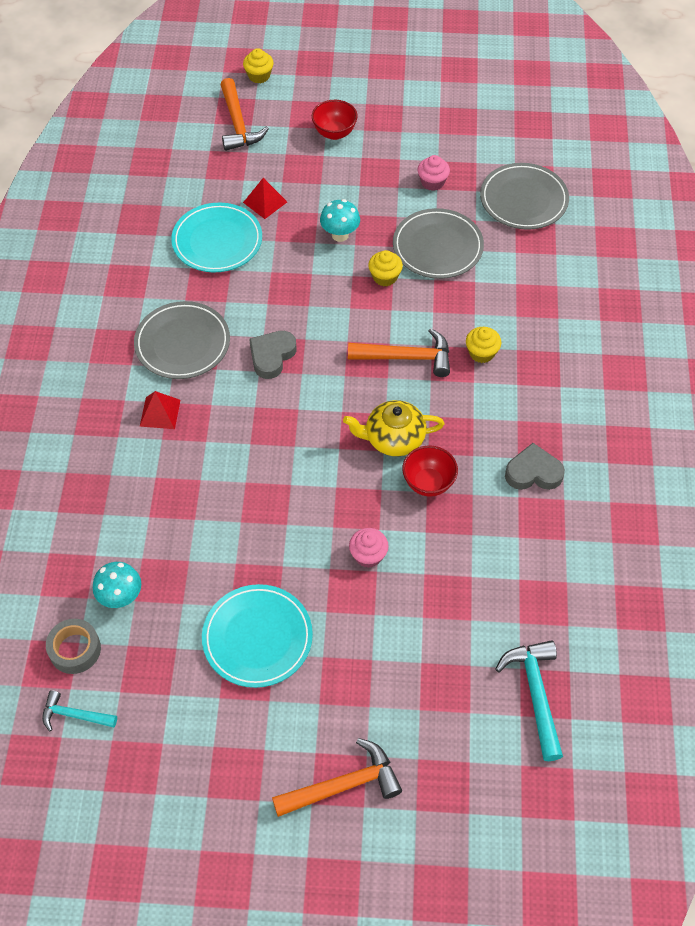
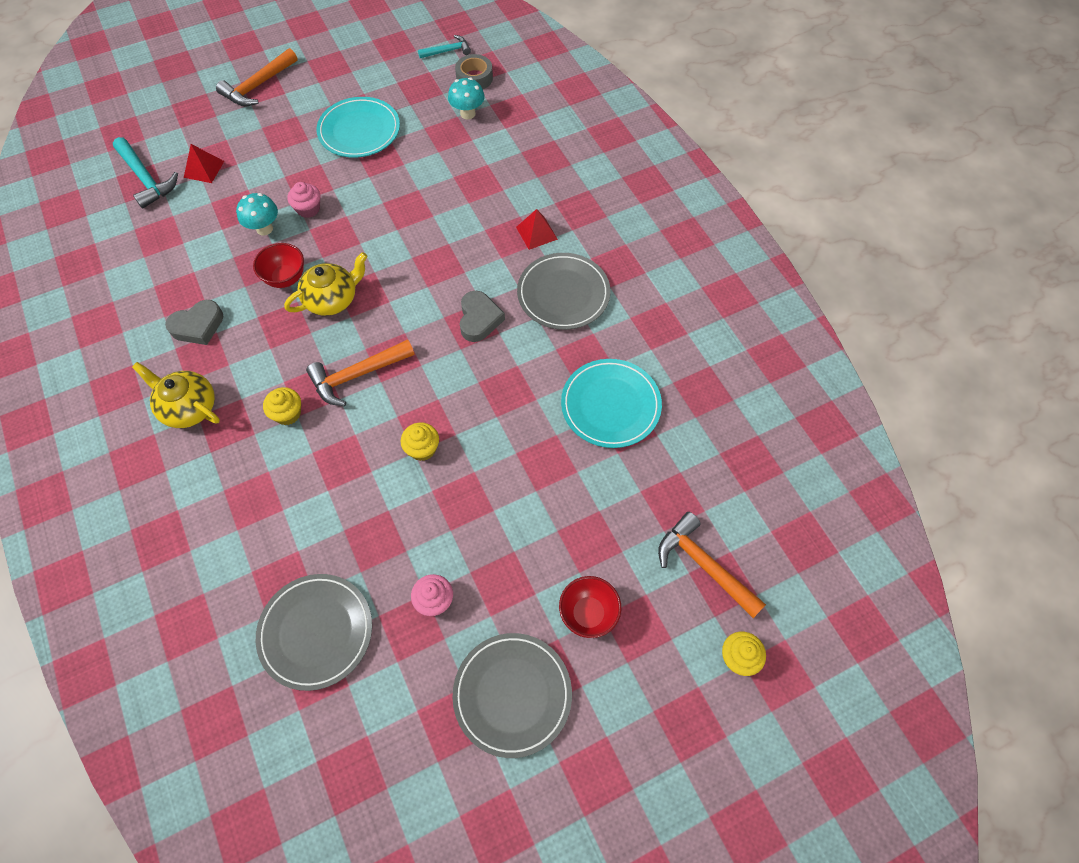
camera: 150 degrees right, 5 degrees up
(265, 202) = (598, 475): red pyramid -> red pyramid (204, 169)
(340, 235) = (496, 474): turquoise mushroom -> turquoise mushroom (264, 229)
(437, 247) = (386, 513): grey plate -> grey plate (512, 694)
(566, 397) = (188, 407): none -> yellow teapot

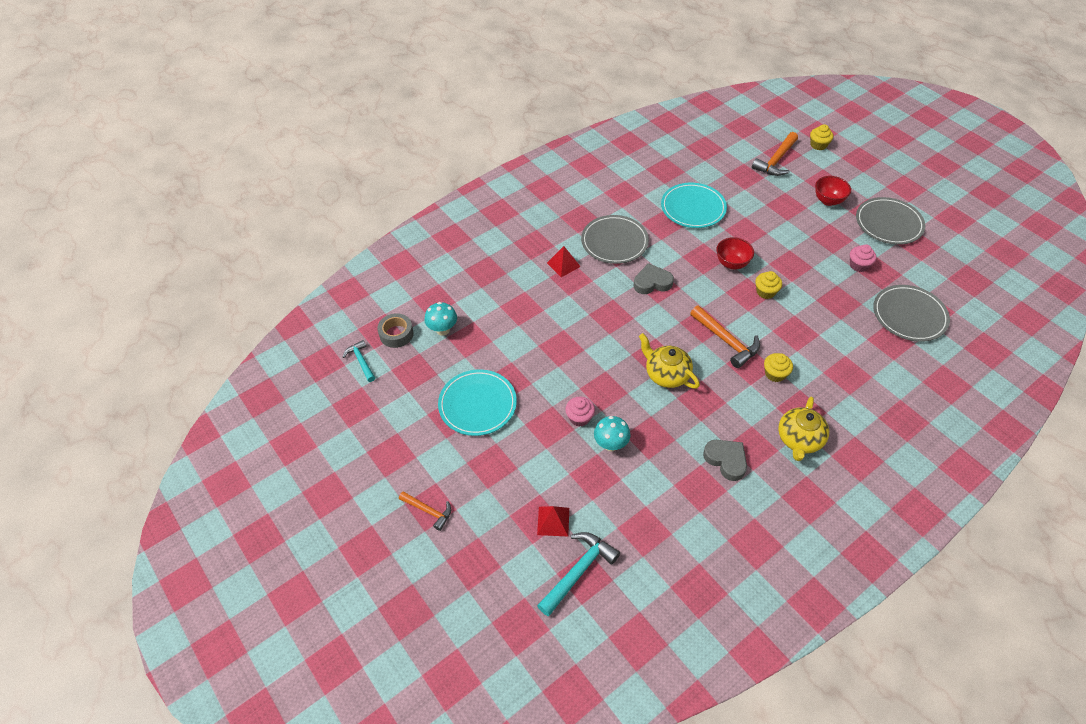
camera: 100 degrees left, 10 degrees down
(258, 86) = (428, 511): orange hammer -> orange hammer, size x0.62
(285, 278) = (657, 412): red bowl -> red bowl (732, 263)

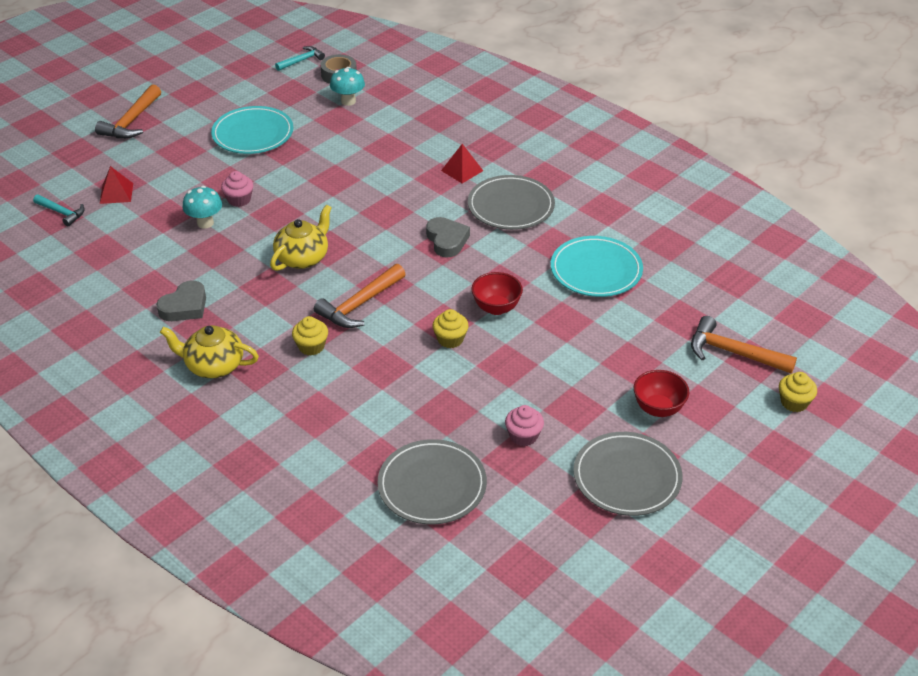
camera: 80 degrees right, 10 degrees down
(428, 511) = (131, 121): orange hammer -> orange hammer, size x1.62
(578, 571) = (61, 213): turquoise hammer -> turquoise hammer, size x0.62

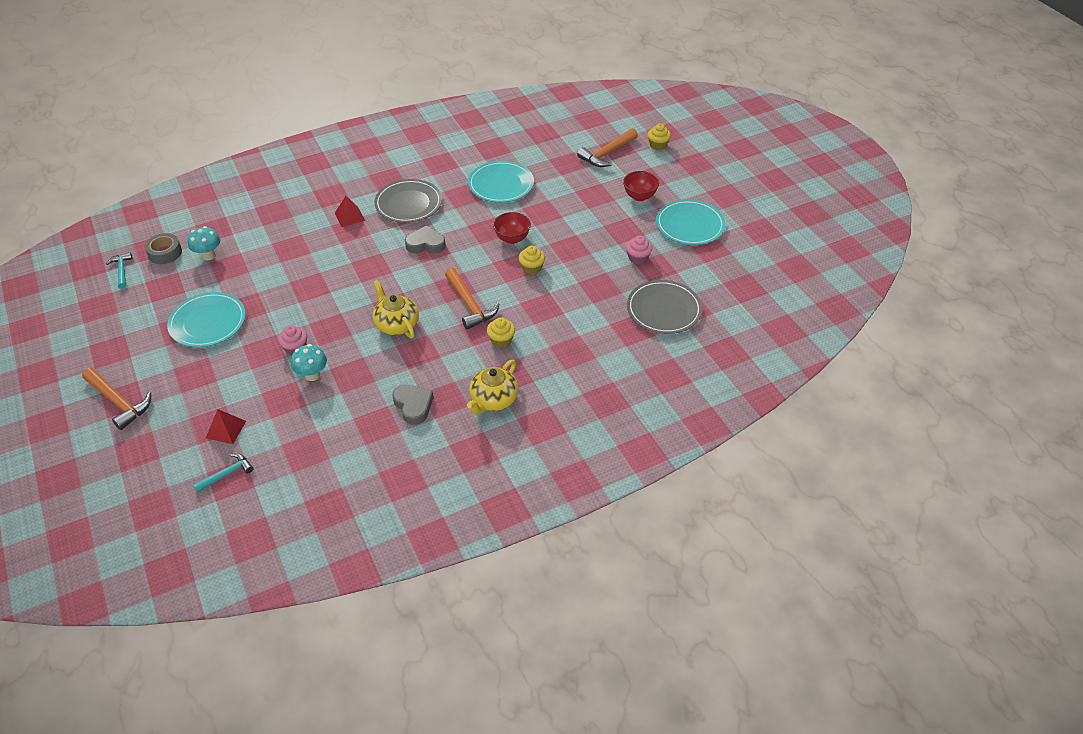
camera: 70 degrees left, 5 degrees up
(627, 477) = (689, 225): grey plate -> turquoise plate

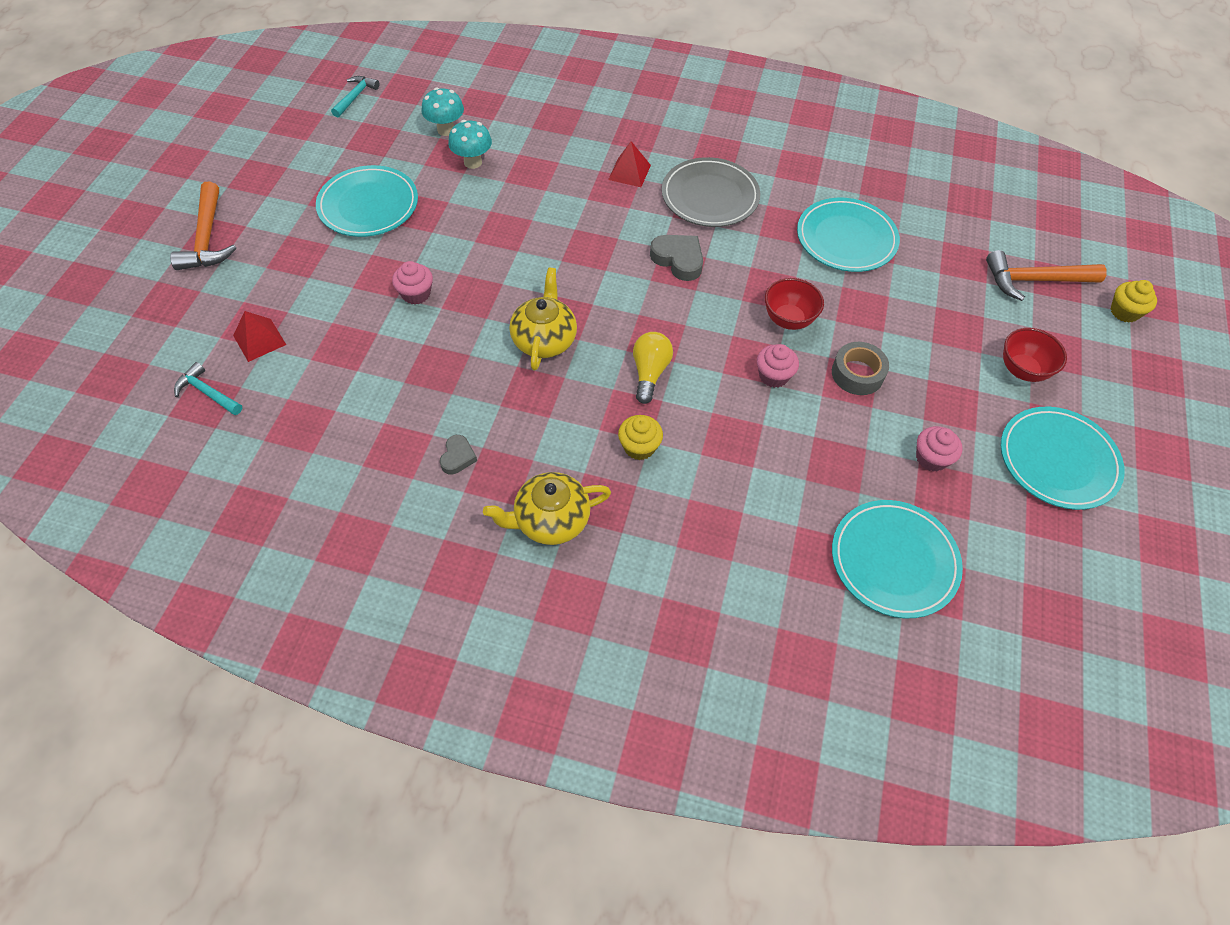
camera: 40 degrees right, 10 degrees up
(165, 253) = (411, 101): grey tape -> grey tape (857, 374)
(227, 474) = (208, 392): turquoise hammer -> turquoise hammer turned 150 degrees counterclockwise
(312, 375) = (399, 338): turquoise mushroom -> turquoise mushroom (473, 162)
(413, 406) = (458, 457): grey heart -> grey heart, size x0.61
(469, 305) = (650, 372): orange hammer -> yellow light bulb
(531, 268) = (773, 376): yellow cupcake -> pink cupcake
(663, 310) = (894, 560): grey plate -> turquoise plate

